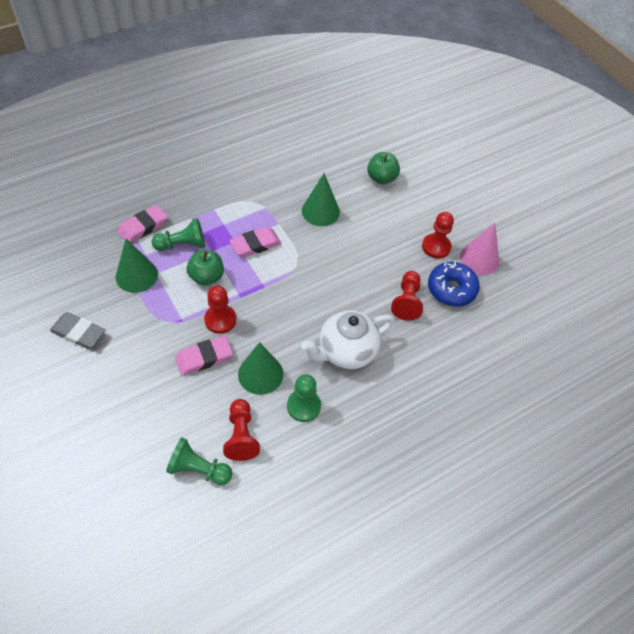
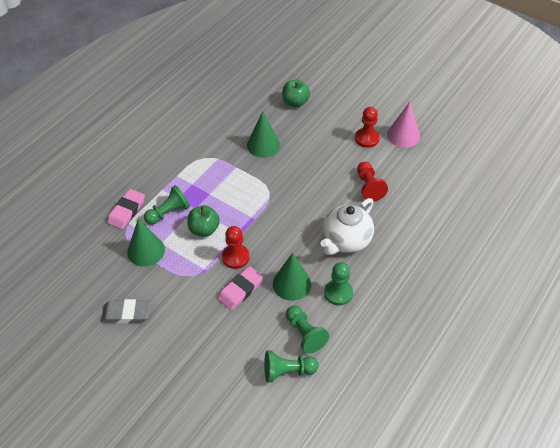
camera: 20 degrees left, 5 degrees down
(241, 435) = (305, 334): red pawn -> green pawn
(255, 244) = (228, 190): pink eraser -> none
(451, 289) = (396, 165): blue donut -> none

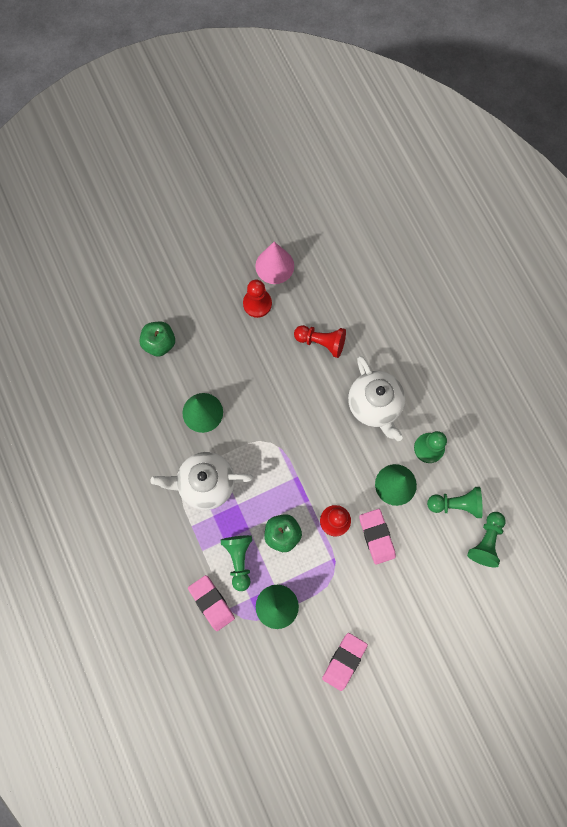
camera: 60 degrees left, 25 degrees up
(126, 313) = (344, 661): grey eraser -> pink eraser
(213, 169) = (206, 483): none -> white teapot

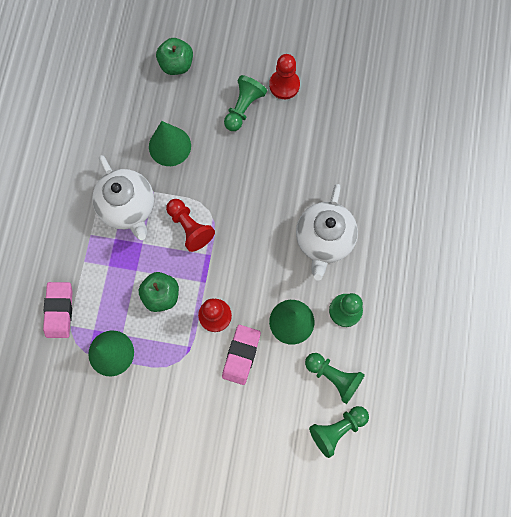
camera: 35 degrees right, 0 degrees up
(206, 483) = (128, 207): white teapot -> white teapot turned 150 degrees counterclockwise
(239, 559) = (109, 290): green pawn -> green pawn (243, 108)
(274, 266) = (323, 62): pink cone -> none
(321, 342) = (316, 154): red pawn -> red pawn (190, 227)
(344, 661) = (133, 441): pink eraser -> none

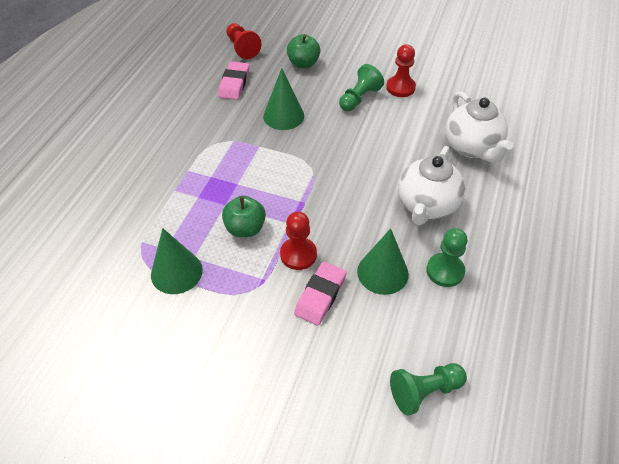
camera: 10 degrees right, 25 degrees down
(59, 310) = (135, 226): pink eraser -> pink eraser (234, 83)
(128, 207) = (231, 154): white teapot -> white teapot (472, 147)
(190, 227) = (288, 177): red pawn -> red pawn (242, 48)
(333, 376) = (425, 334): green pawn -> none

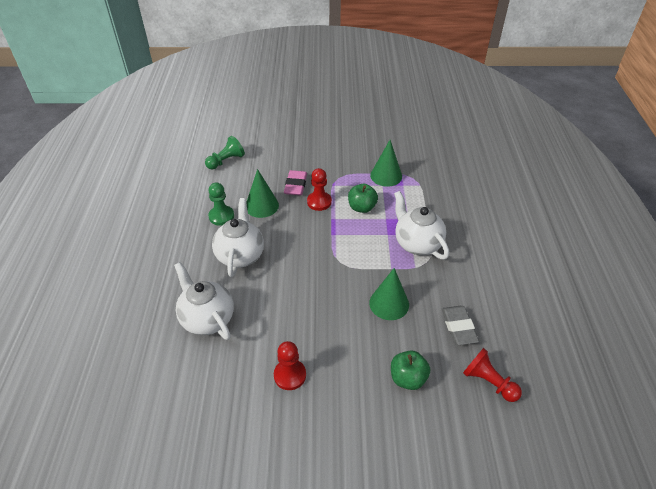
camera: 160 degrees right, 5 degrees down
(211, 163) = (417, 244): none -> white teapot
(234, 83) = (458, 327): pink eraser -> grey eraser
(359, 98) = (328, 346): green pawn -> none

